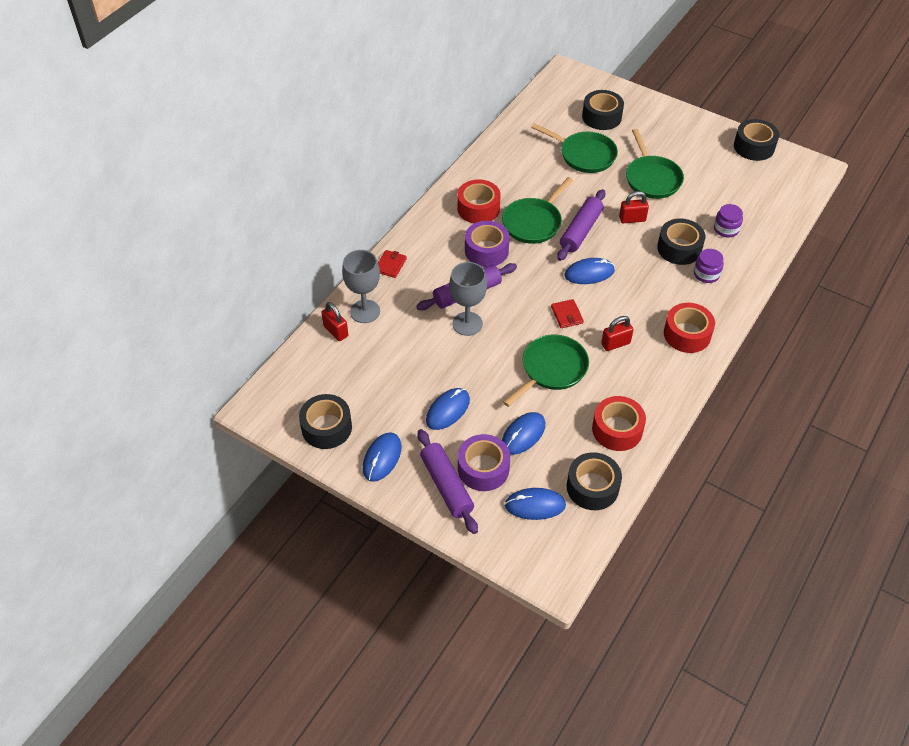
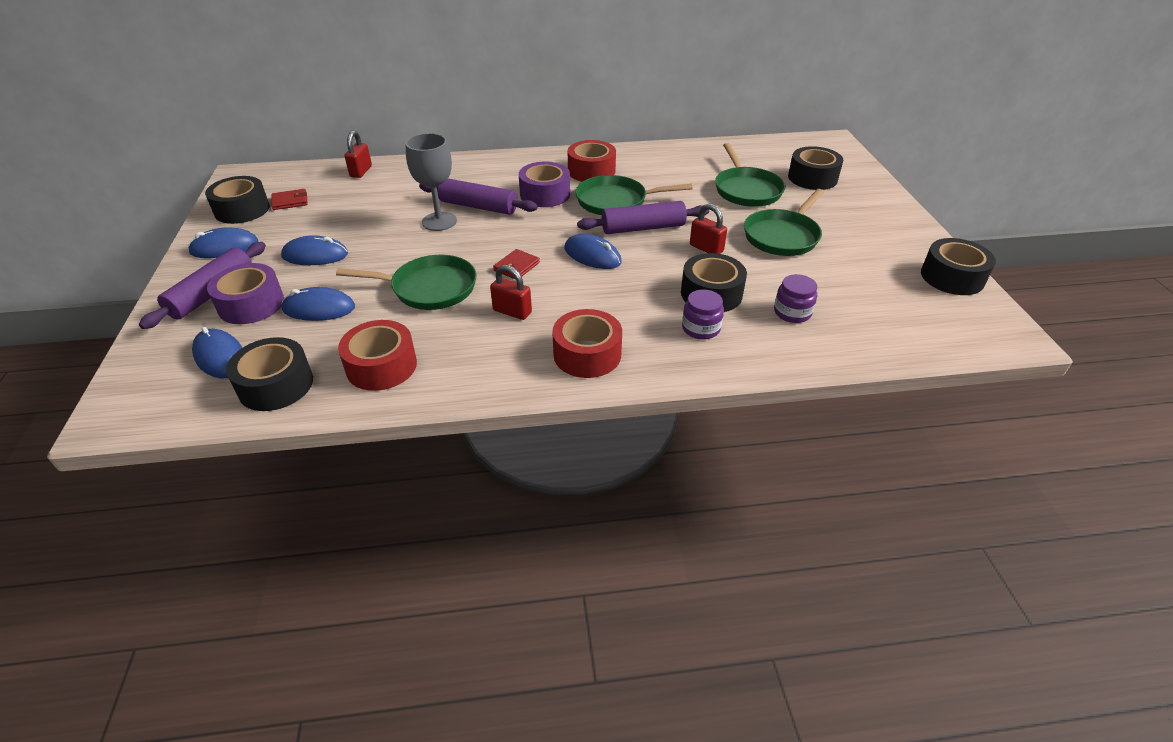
camera: 50 degrees right, 10 degrees down
(365, 311) = (398, 174): grey goblet -> none
(390, 265) = (466, 163): red wallet -> red wallet (290, 201)

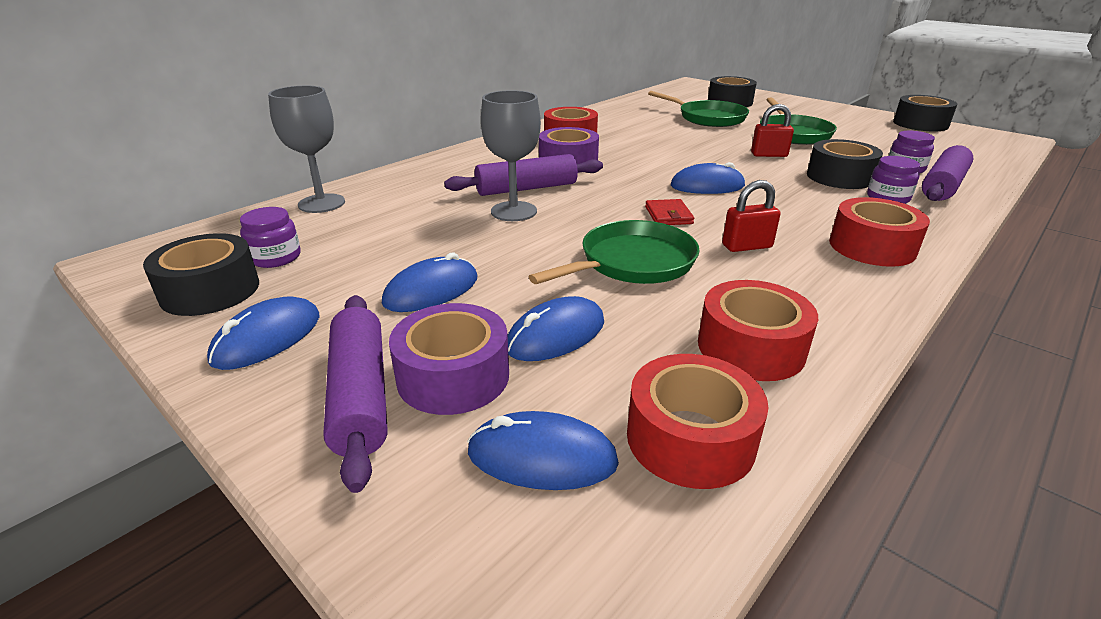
camera: 40 degrees left, 10 degrees down
(276, 385) = (690, 438): black tape -> red tape
(290, 201) = (275, 257): red wallet -> purple jar
(361, 171) = (321, 203): red padlock -> grey goblet
(615, 201) = (637, 149): green pan -> none
(643, 228) = (698, 158): purple rolling pin -> purple rolling pin (943, 186)

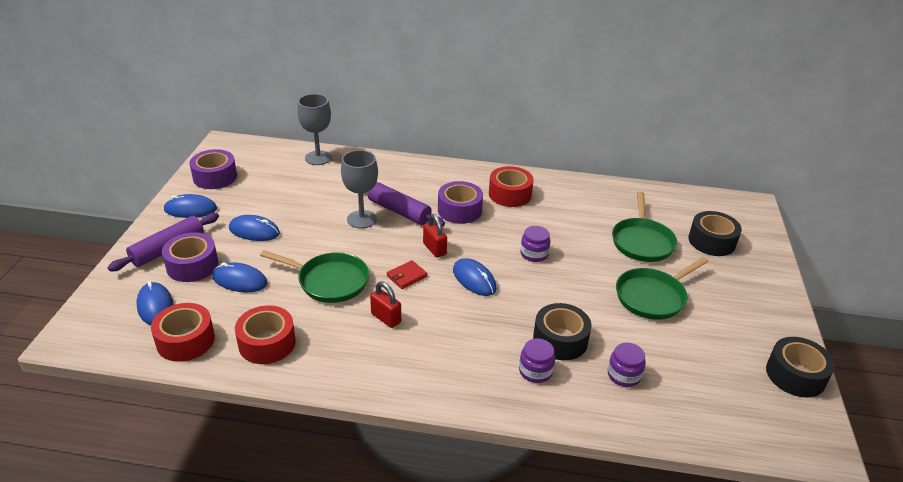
camera: 55 degrees right, 5 degrees up
(210, 290) = (215, 177): black tape -> purple tape
(275, 257) = (253, 176): purple jar -> purple jar (534, 254)
(769, 155) = (576, 294): red padlock -> red padlock (434, 249)
(872, 247) = (429, 372): red tape -> none
(943, 186) = (598, 401): purple rolling pin -> none

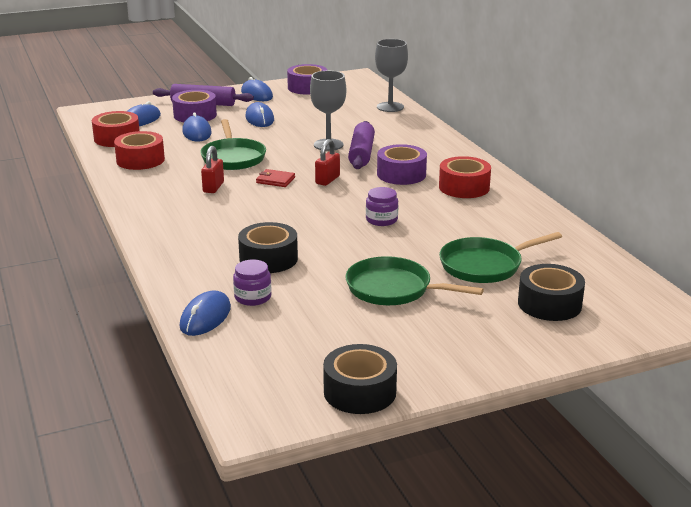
camera: 60 degrees right, 10 degrees down
(474, 279) = (307, 205): blue mouse -> blue mouse (205, 317)
(535, 371) = (214, 258): purple jar -> none

